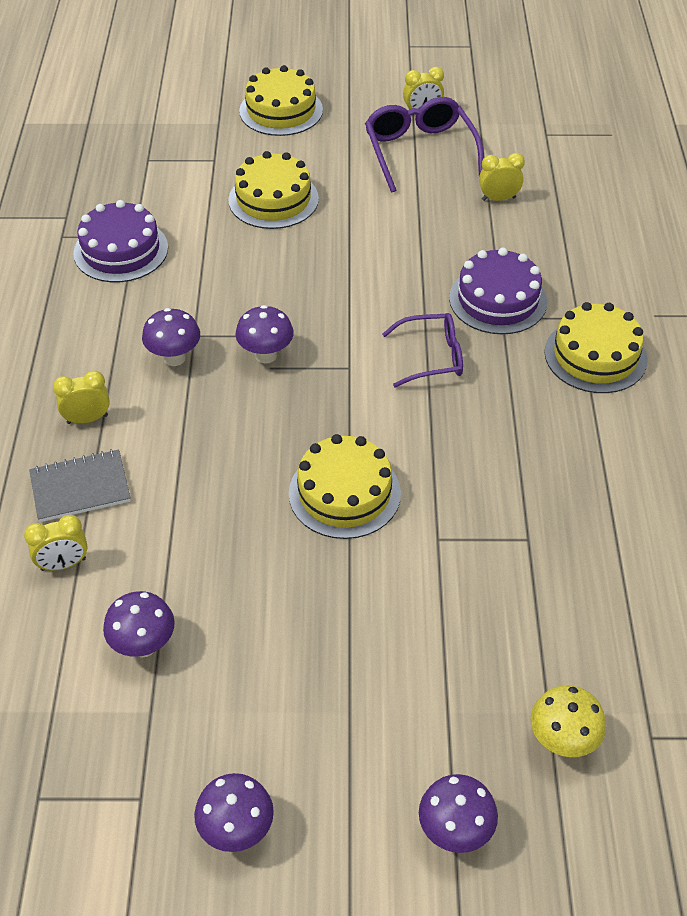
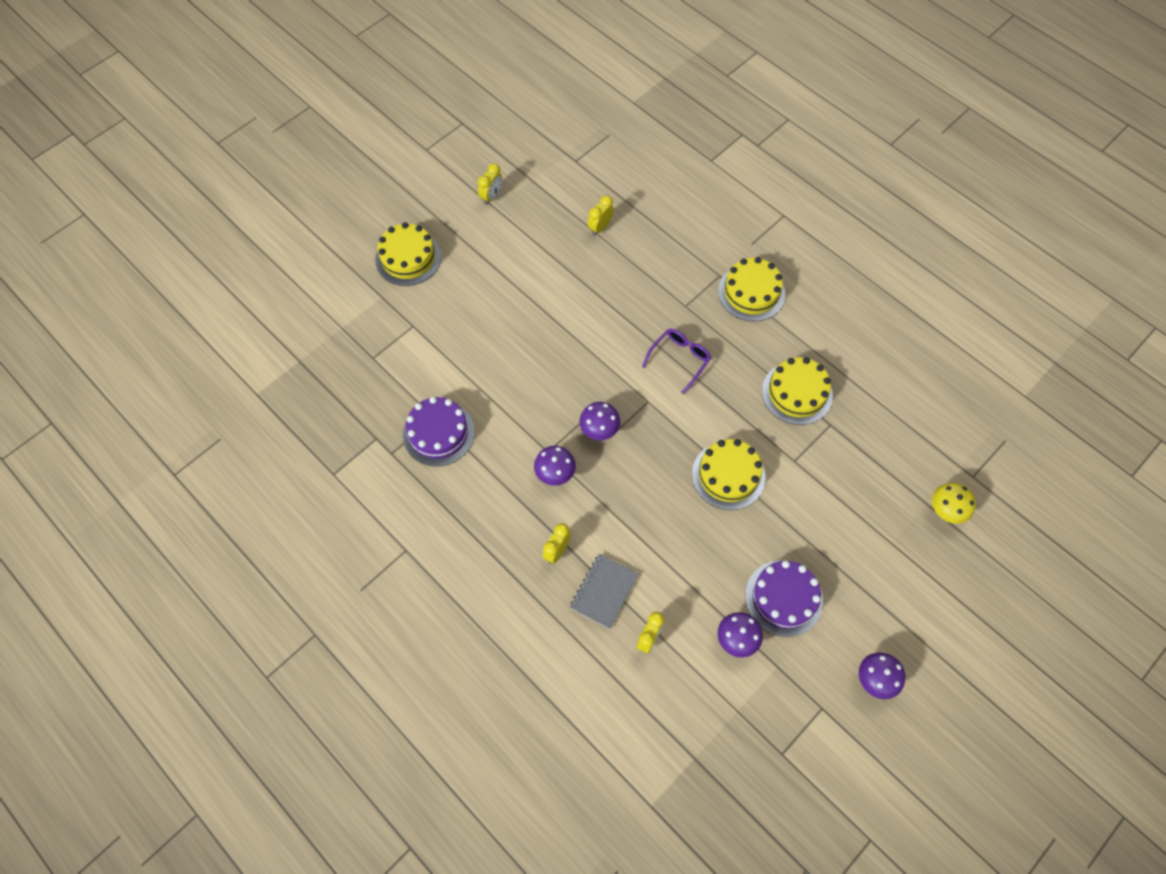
camera: 45 degrees left, 15 degrees up
(273, 199) = (481, 326): yellow cake -> yellow cake (797, 393)
(420, 152) = (523, 227): purple glasses -> none
(455, 831) = (950, 592): purple mushroom -> none
(498, 300) = (671, 296): purple cake -> purple cake (783, 598)

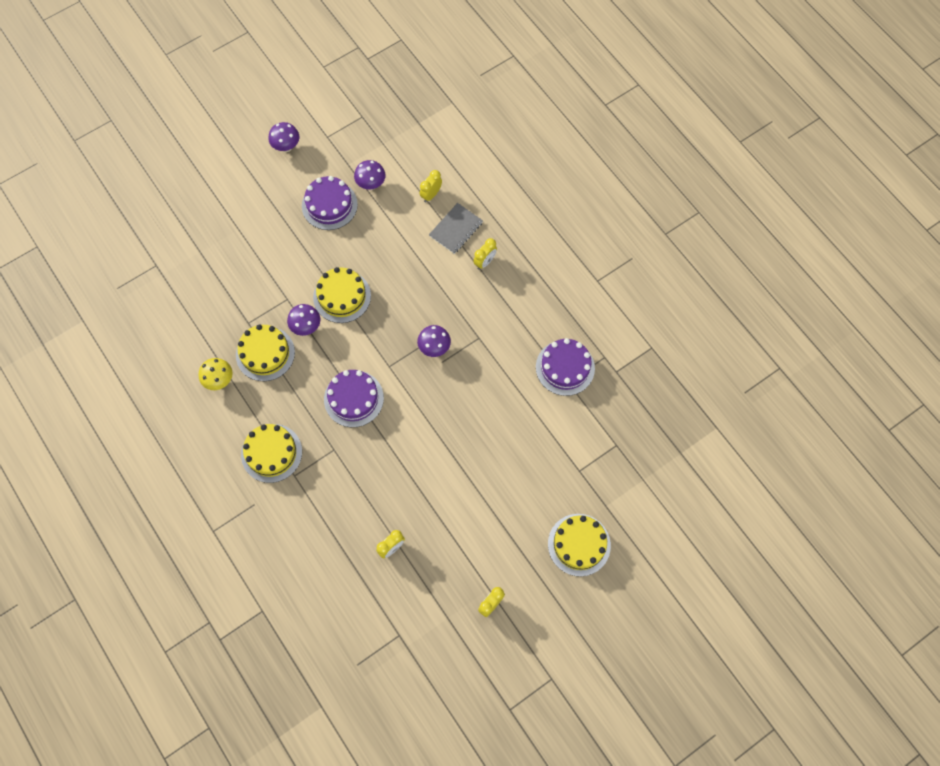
camera: 170 degrees left, 5 degrees up
(555, 474) = (476, 318): purple mushroom -> purple mushroom (306, 327)
(679, 360) = (353, 398): purple glasses -> purple cake
(945, 511) = (189, 244): yellow mushroom -> yellow mushroom (219, 380)

